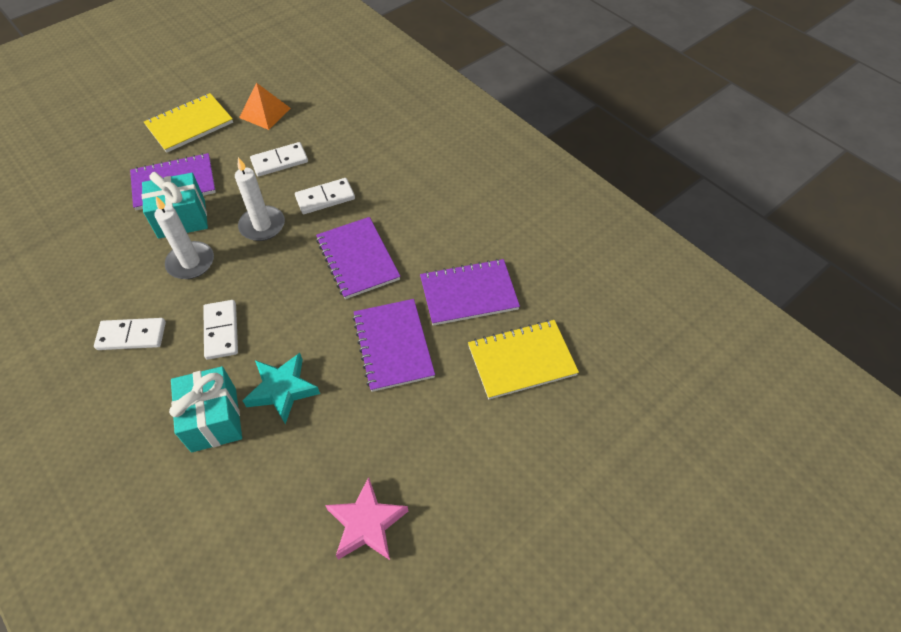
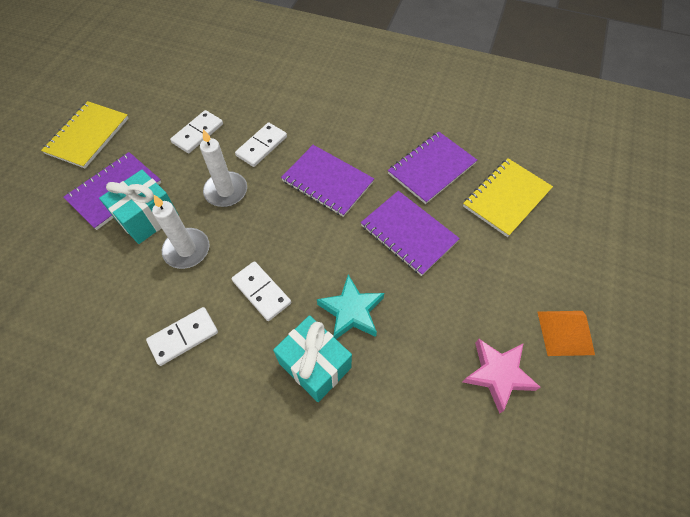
camera: 30 degrees left, 5 degrees up
(265, 113) = (151, 99): orange pyramid -> orange pyramid (565, 332)

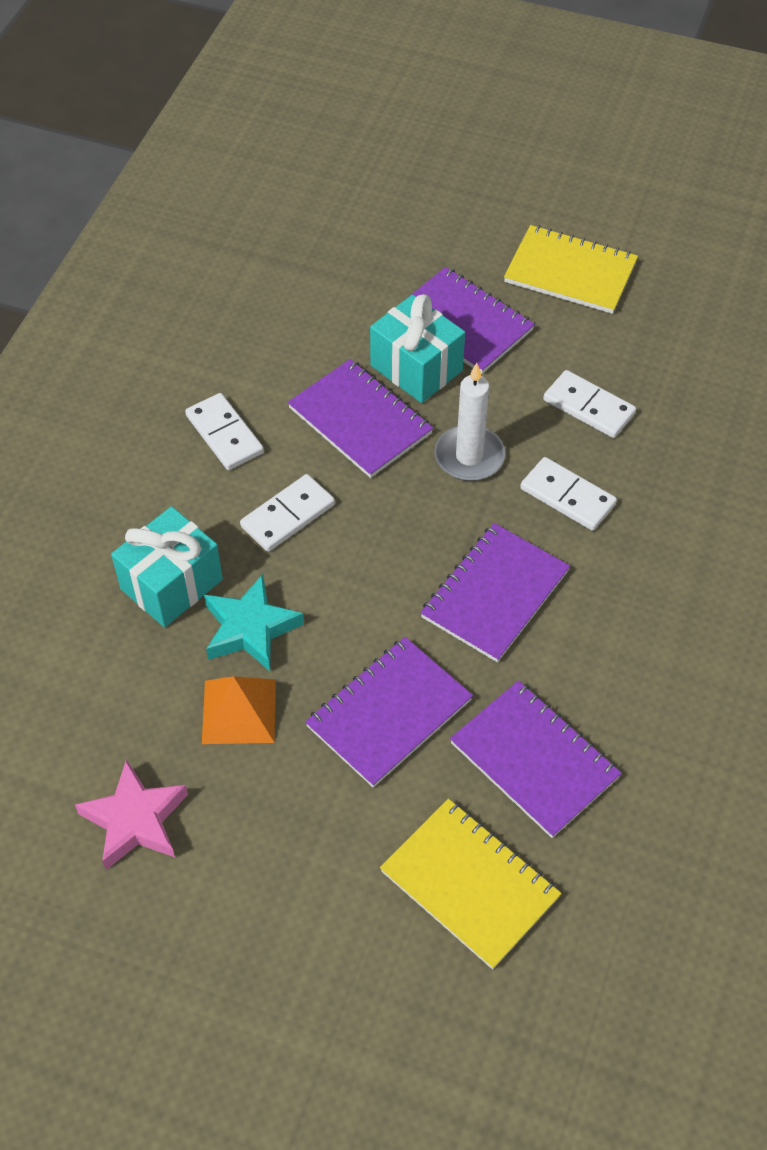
camera: 90 degrees right, 5 degrees down
(187, 250) = (360, 421): white candle -> purple notebook
(565, 332) = (194, 935): orange pyramid -> orange pyramid (239, 711)

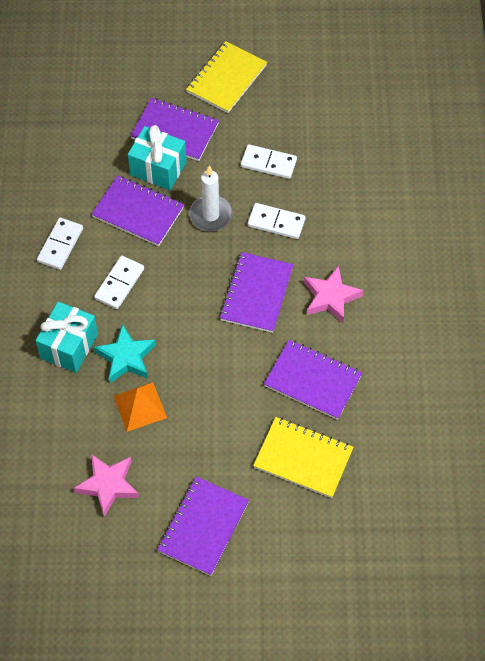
camera: 20 degrees left, 5 degrees up
(224, 434) = (60, 245): white domino -> white domino turned 75 degrees clockwise
(389, 713) = (224, 380): purple notebook -> purple notebook (203, 527)
(570, 272) = (226, 79): yellow notebook -> yellow notebook turned 60 degrees counterclockwise
(613, 636) = (330, 297): none -> pink star

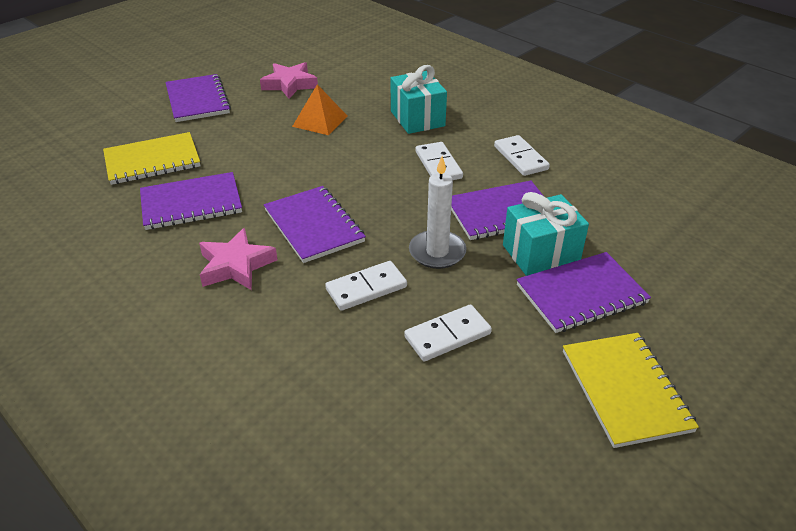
camera: 135 degrees right, 20 degrees down
(126, 357) = (367, 135): turquoise star -> none

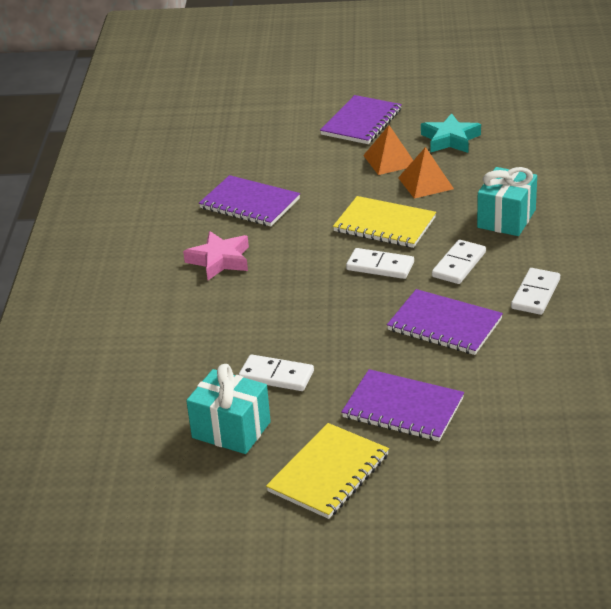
camera: 50 degrees right, 5 degrees down
(152, 161) = (267, 159): yellow notebook -> yellow notebook (384, 225)
(265, 117) = (389, 160): none -> orange pyramid
(290, 84) = (450, 139): pink star -> turquoise star
(314, 226) = (302, 261): purple notebook -> none
(366, 288) = (273, 319): white domino -> white domino (380, 266)
(437, 252) = (353, 324): white candle -> none
(540, 253) = (423, 367): turquoise gift -> turquoise gift (231, 430)

